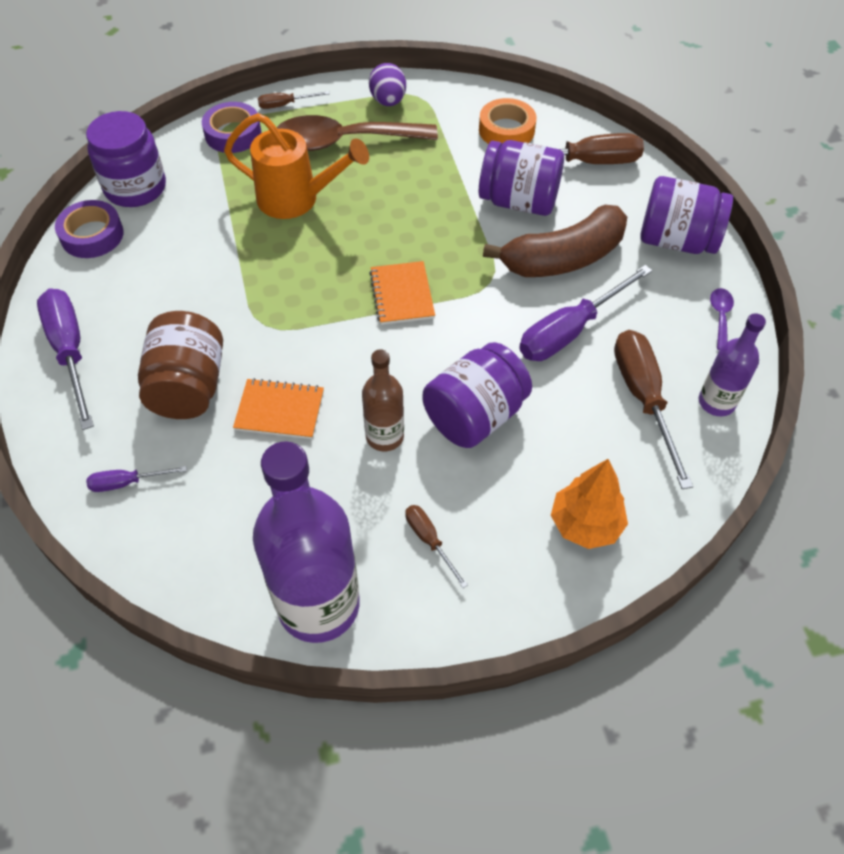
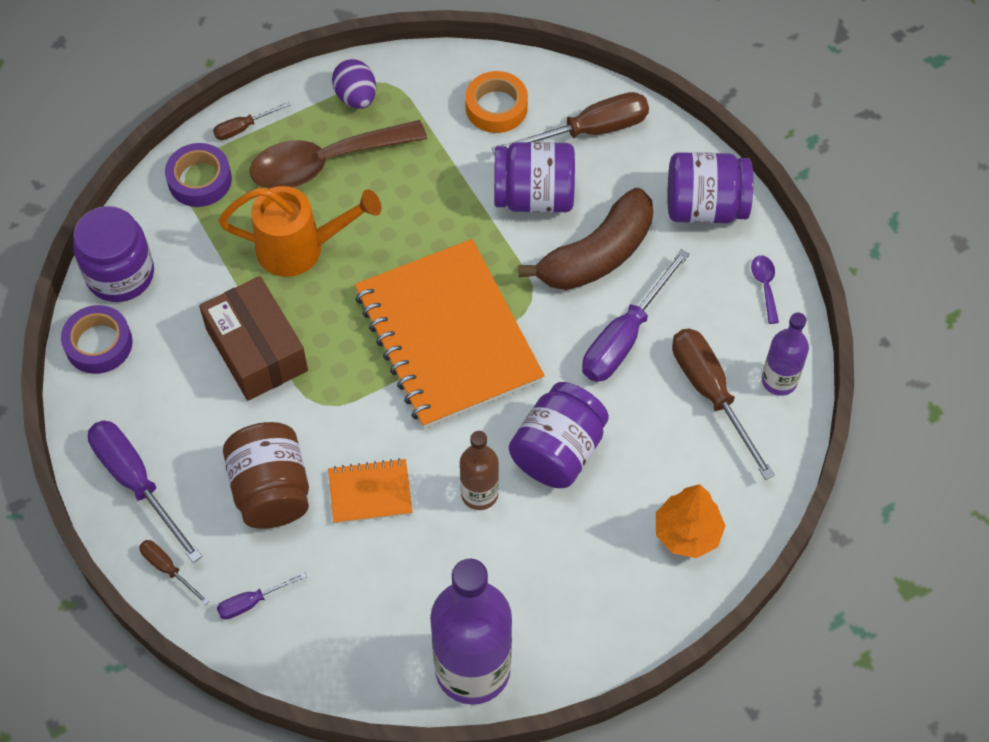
camera: 15 degrees left, 5 degrees up
(225, 268) = (257, 349): none -> brown box
(402, 295) = (447, 336): orange notebook -> orange notebook, size x2.31
(429, 540) = (552, 585): brown screwdriver -> brown screwdriver (168, 569)

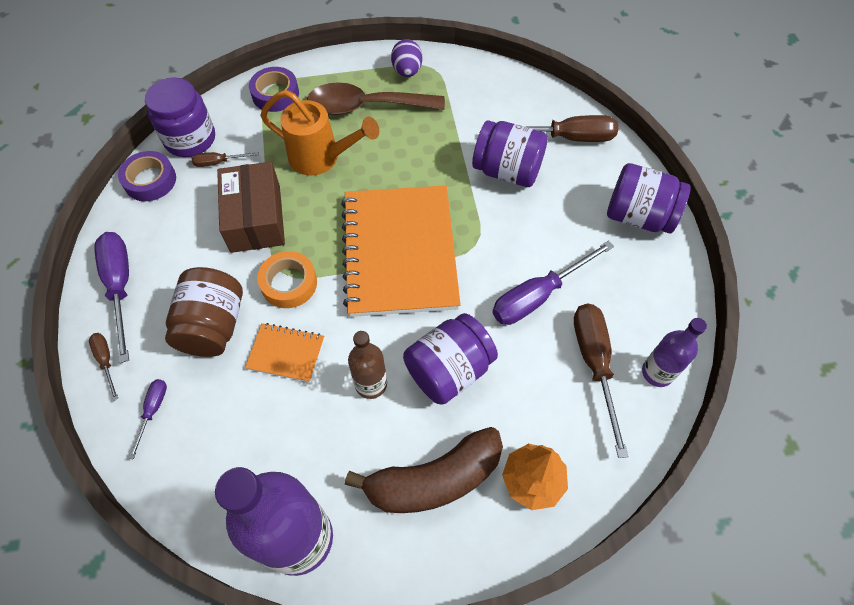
camera: 20 degrees right, 0 degrees up
(243, 128) = (321, 70): brown screwdriver -> brown screwdriver (219, 162)
(252, 602) = (153, 411): purple screwdriver -> purple screwdriver turned 105 degrees clockwise
(496, 107) = (503, 104): orange tape -> orange tape (289, 283)
(597, 255) = (539, 226): brown banana -> brown banana (434, 479)
(765, 286) = (668, 291): purple spoon -> none

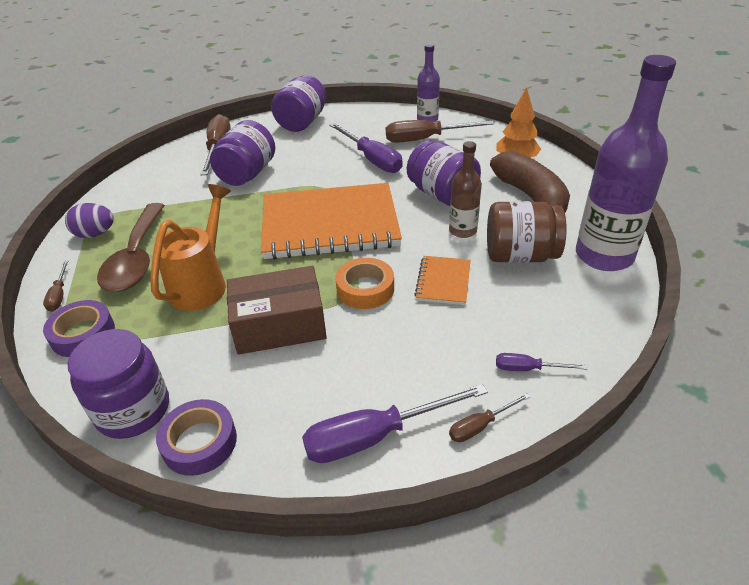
camera: 90 degrees left, 20 degrees down
(213, 326) = (420, 338): brown jar -> brown jar (520, 255)
(219, 162) = (185, 372): brown screwdriver -> brown screwdriver (59, 295)

